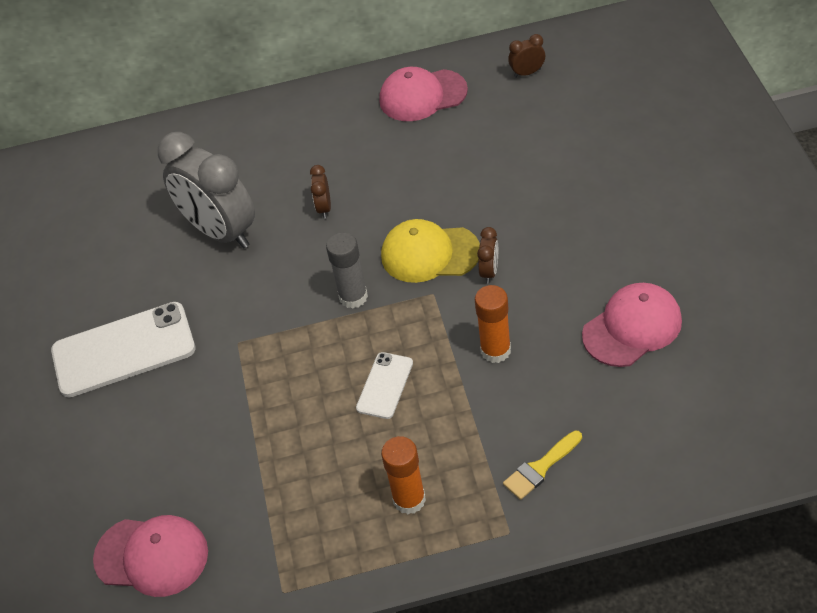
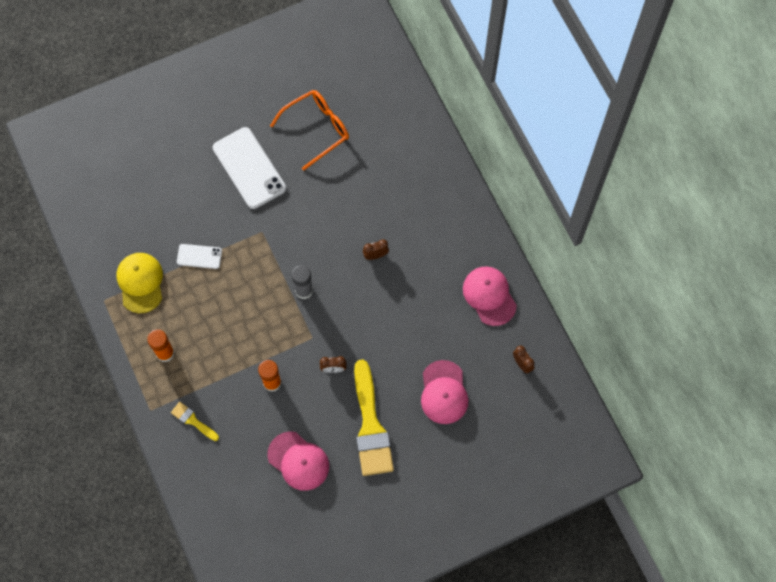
camera: 70 degrees right, 20 degrees up
(97, 259) = (317, 129): none -> orange glasses
(152, 556) = (117, 227): pink cap -> pink cap (444, 392)
(221, 232) = (347, 197): grey clock -> none
(385, 385) = (240, 323): white phone -> white phone (199, 256)
(429, 254) = (344, 329): yellow cap -> yellow cap (140, 282)
(589, 236) = (370, 426): none -> yellow brush

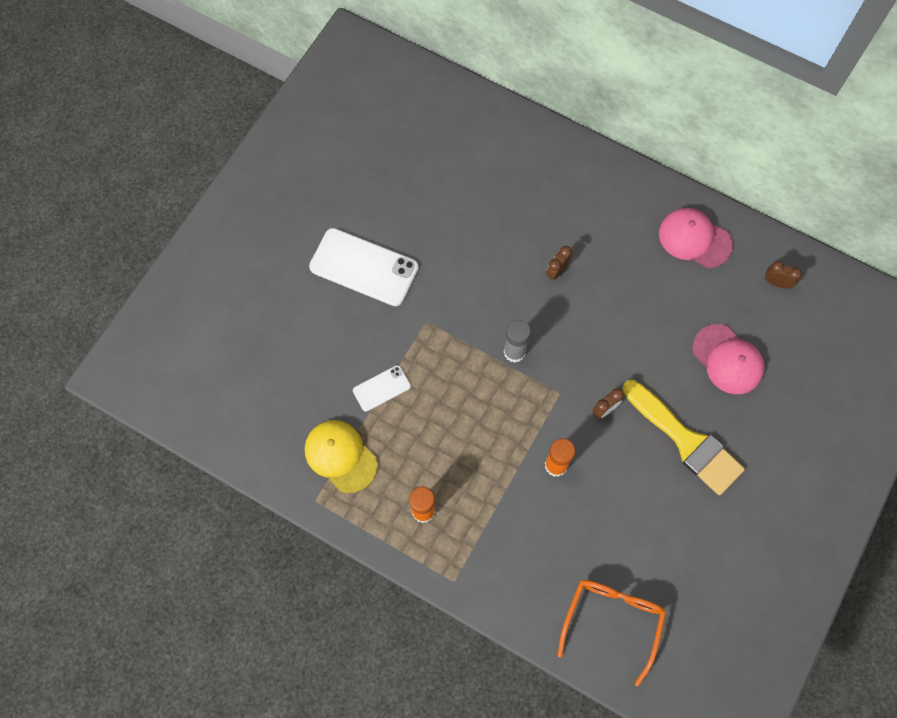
camera: 35 degrees left, 0 degrees up
(193, 420) = (506, 561): yellow brush -> none
(298, 461) = (644, 526): pink cap -> none
(317, 129) = (402, 186): orange glasses -> orange glasses (612, 621)

